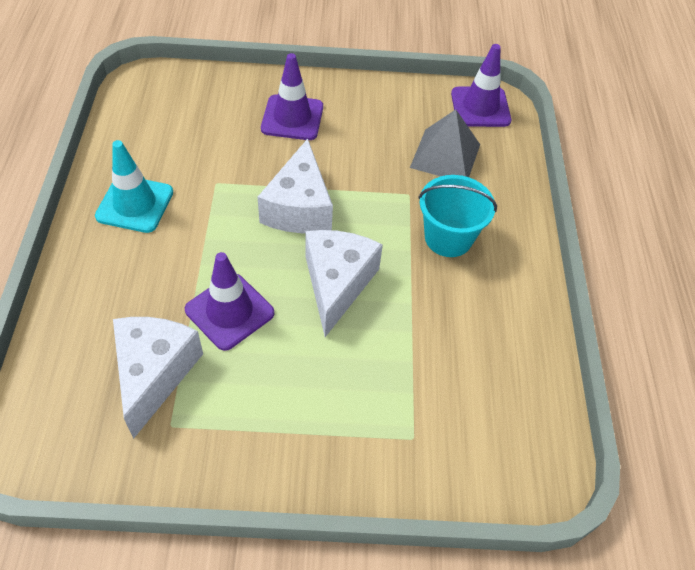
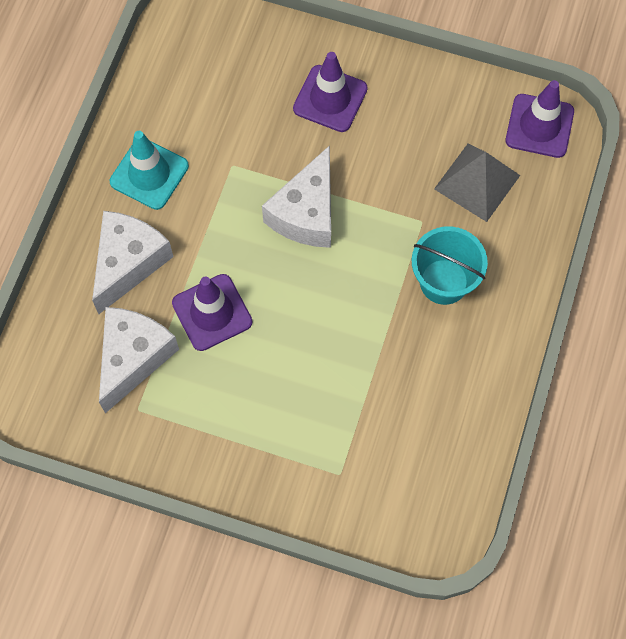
camera: 20 degrees right, 15 degrees up
(337, 284) = (319, 307): white cheese -> white cheese (129, 263)

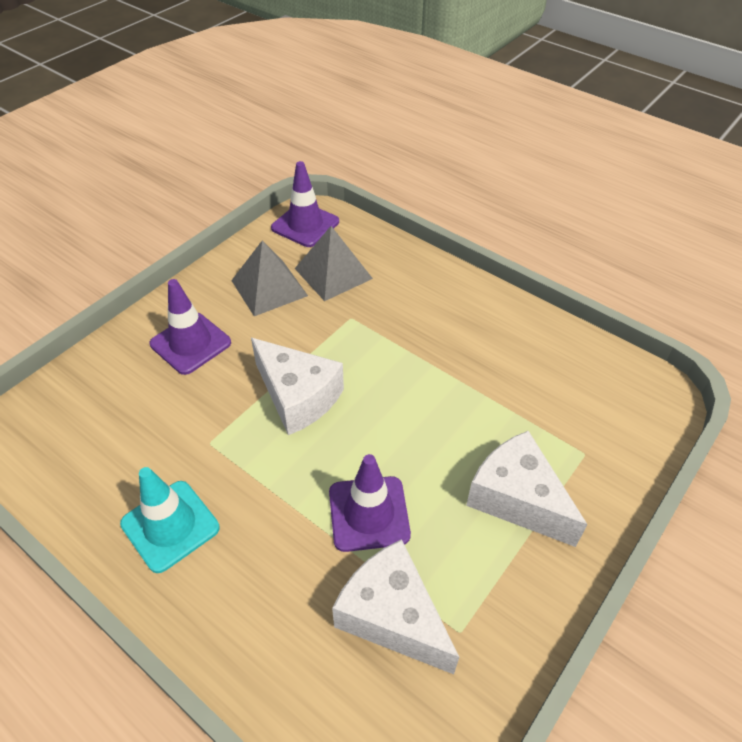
camera: 70 degrees left, 20 degrees down
(129, 263) = (268, 583): white cheese -> white cheese (517, 498)
(429, 132) = (269, 288): none -> grey pyramid
(444, 281) = (415, 320): turquoise bucket -> none

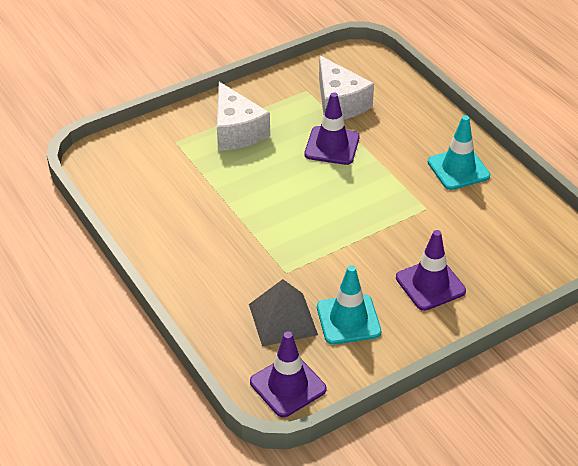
camera: 160 degrees left, 5 degrees down
(269, 288) = (348, 320): grey pyramid -> turquoise traffic cone
(297, 397) = (353, 221): white cheese -> none

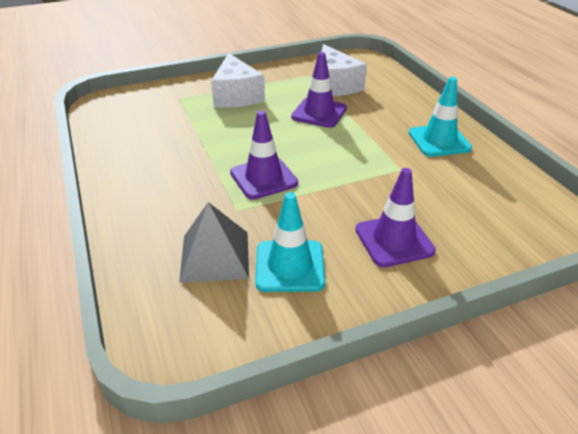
camera: 10 degrees right, 5 degrees down
(288, 386) = (190, 334): purple traffic cone -> purple traffic cone (263, 178)

